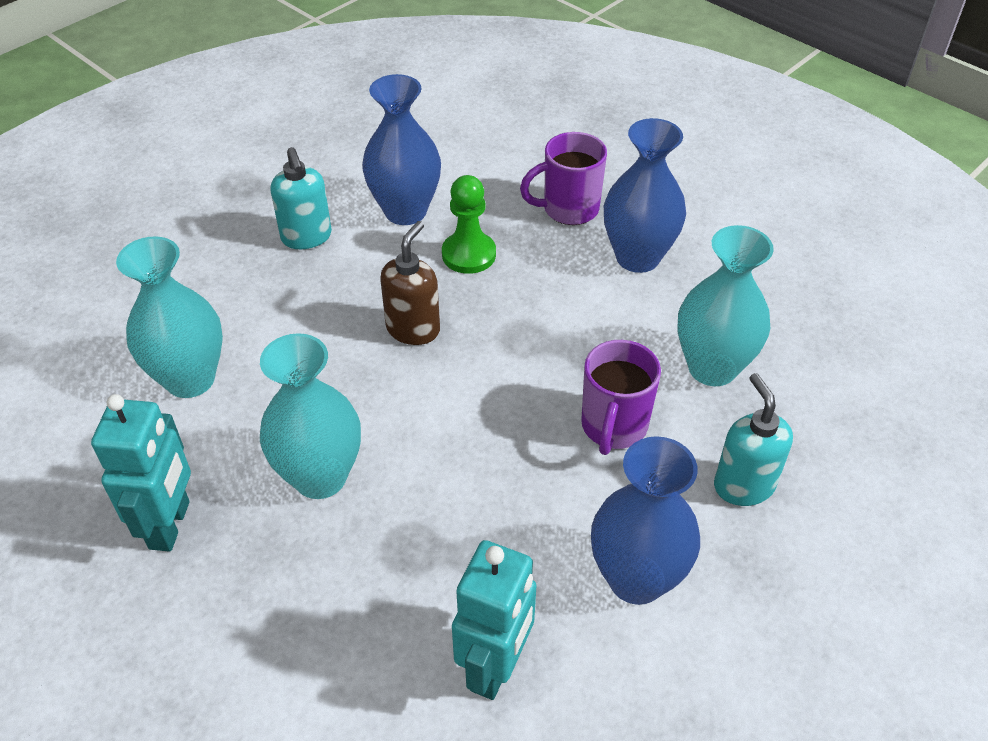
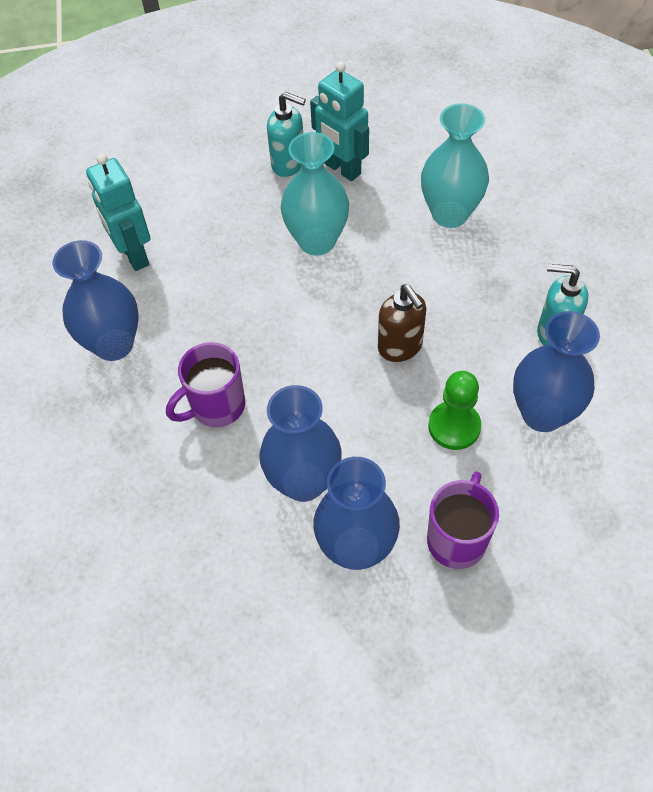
camera: 130 degrees right, 10 degrees up
(613, 427) = (216, 407): purple mug -> purple mug turned 90 degrees counterclockwise
(618, 318) = (303, 482): none -> blue vase
(712, 368) = (206, 507): turquoise vase -> none
(743, 485) = (109, 446): turquoise soap dispenser -> turquoise soap dispenser (288, 164)

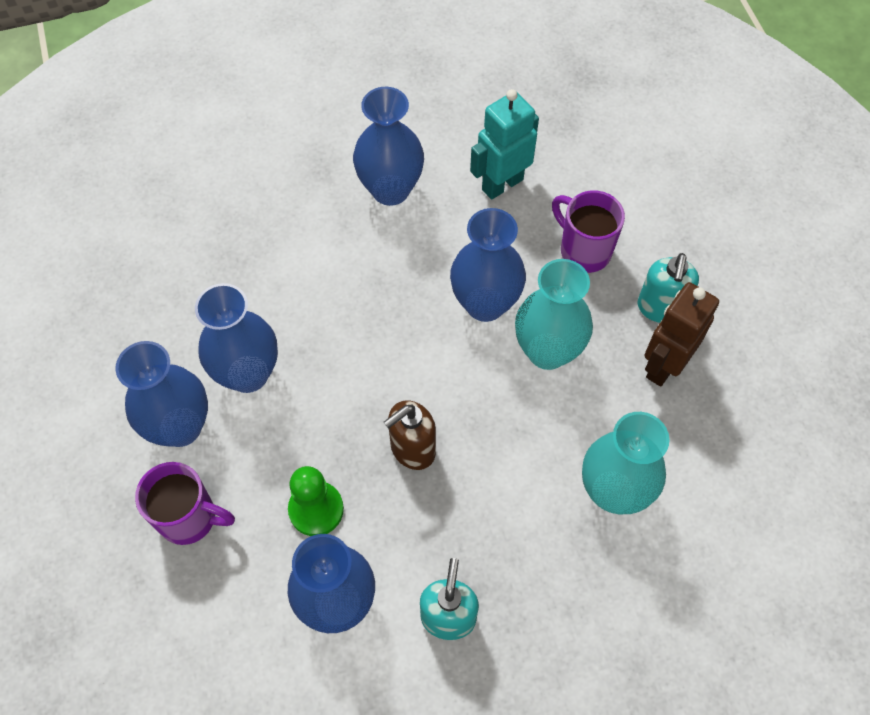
camera: 80 degrees right, 5 degrees up
(216, 407) = (326, 287): purple mug -> purple mug (583, 250)
(261, 280) = (485, 304): none -> blue vase
(342, 169) = (663, 365): turquoise robot -> brown robot

